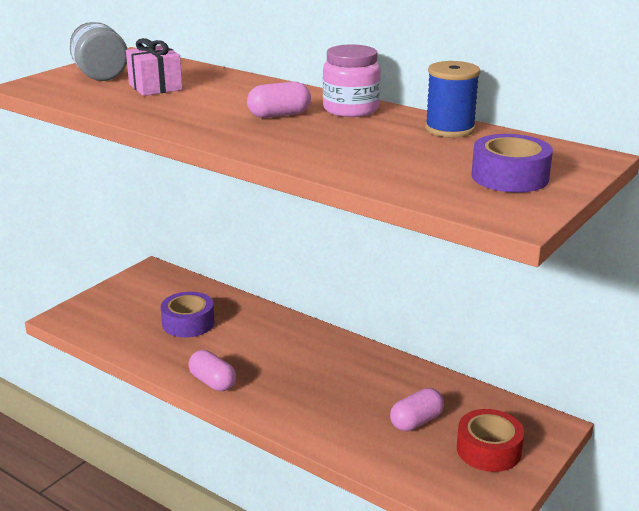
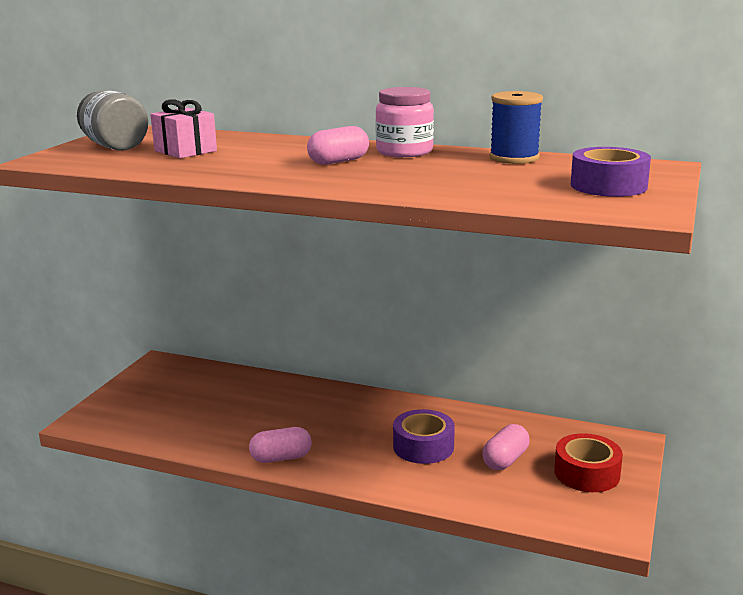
camera: 15 degrees left, 5 degrees down
(188, 323) = (225, 407): purple tape -> purple tape (423, 446)
(212, 382) = (281, 458): pink capsule -> pink capsule turned 45 degrees counterclockwise

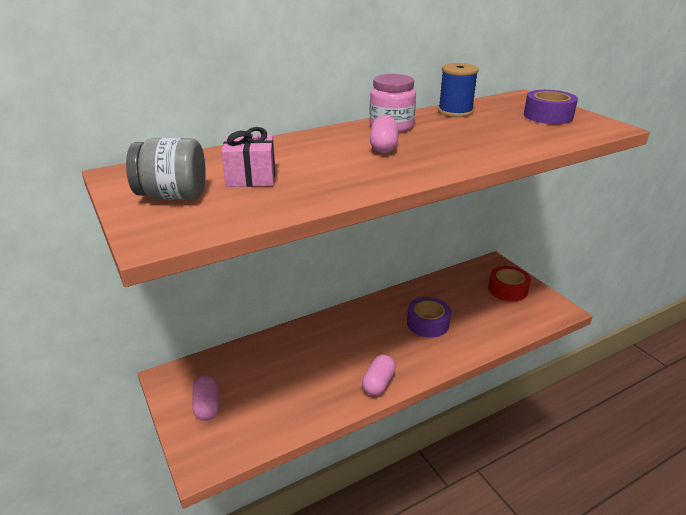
camera: 50 degrees left, 10 degrees up
(505, 460) = (470, 305): pink capsule -> pink capsule (207, 406)

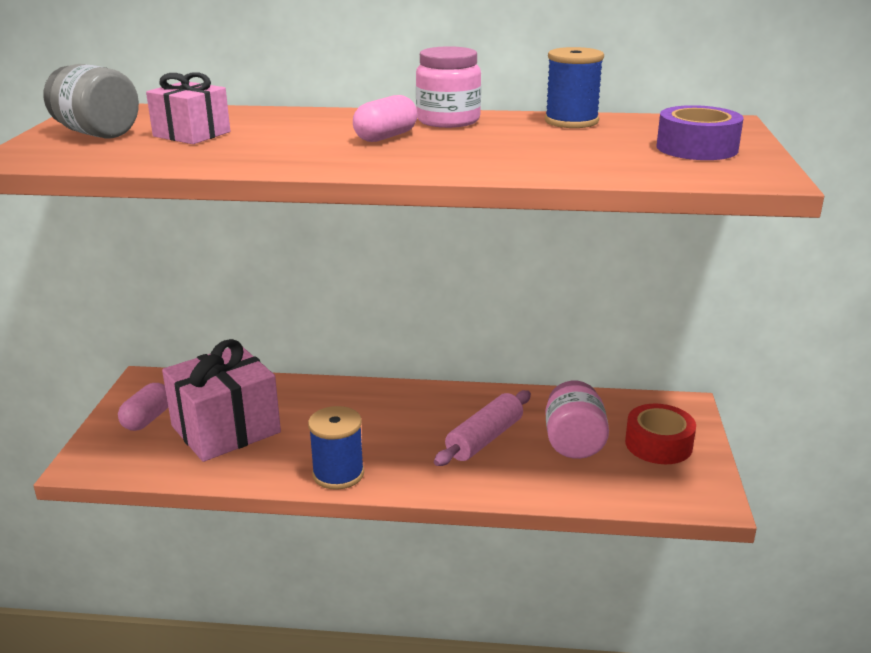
camera: 35 degrees right, 5 degrees down
(272, 387) = (226, 429): none -> pink gift
(378, 383) = (338, 474): pink capsule -> blue spool
(427, 323) = (485, 439): purple tape -> pink rolling pin
(471, 306) = (574, 443): none -> pink jar

